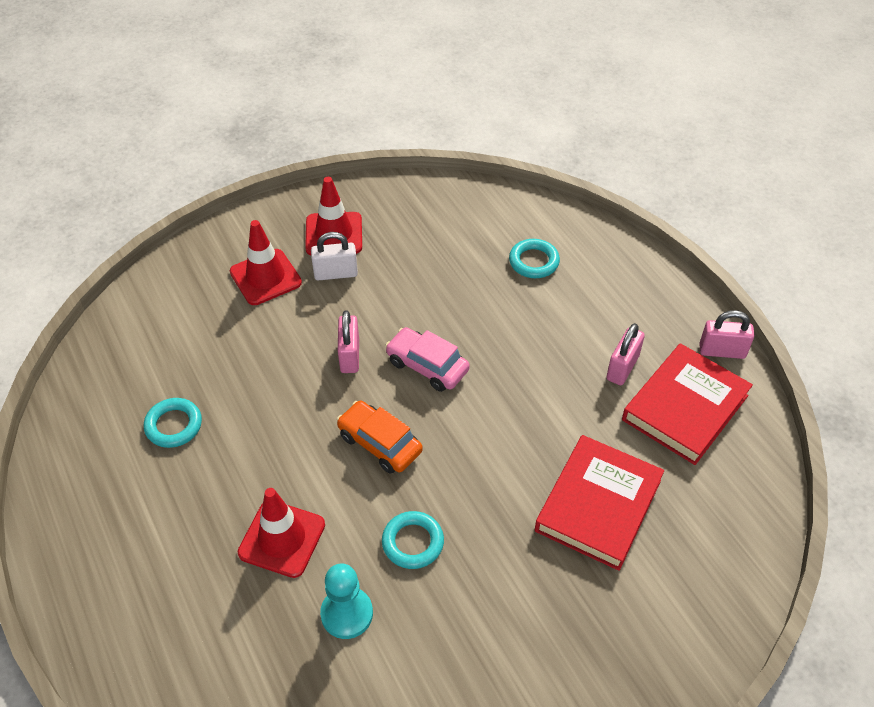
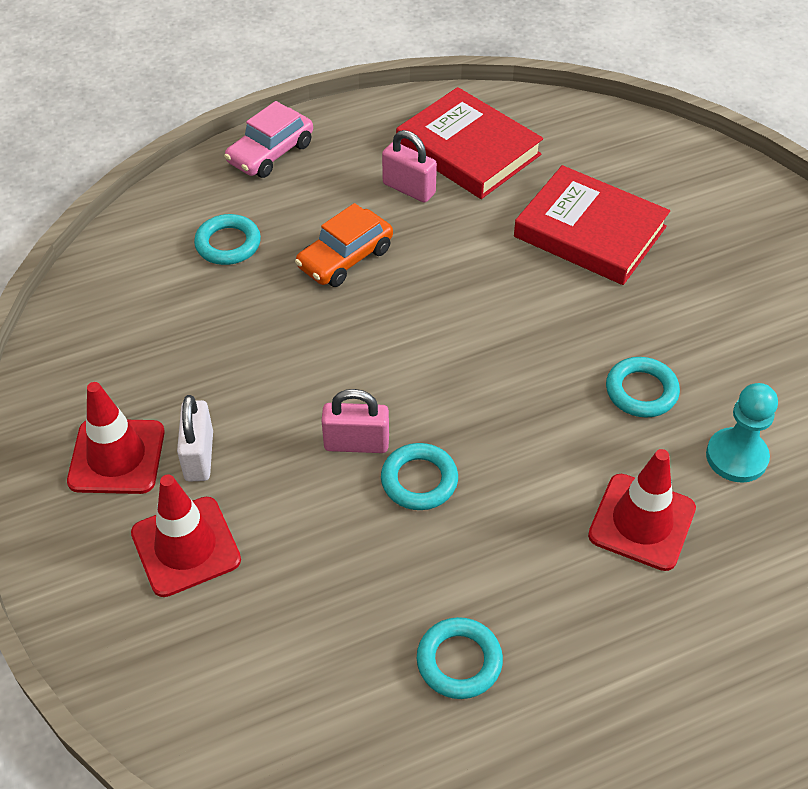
camera: 85 degrees left, 0 degrees up
(318, 394) = (419, 480): none -> turquoise ring
(379, 443) = (502, 416): orange car -> orange car (345, 258)
(427, 366) = (385, 362): pink car -> pink car (270, 153)
(722, 351) = (396, 111): pink padlock -> none

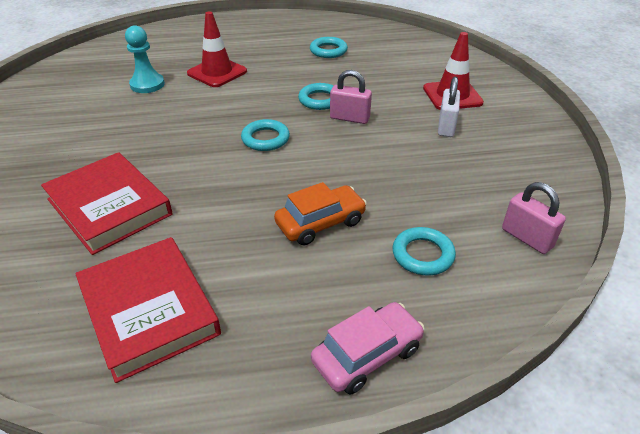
camera: 165 degrees left, 10 degrees down
(117, 457) = (498, 134): red traffic cone -> none
(409, 189) = (235, 277): pink padlock -> pink padlock (526, 238)
(641, 391) = (169, 114): turquoise ring -> turquoise ring (265, 139)

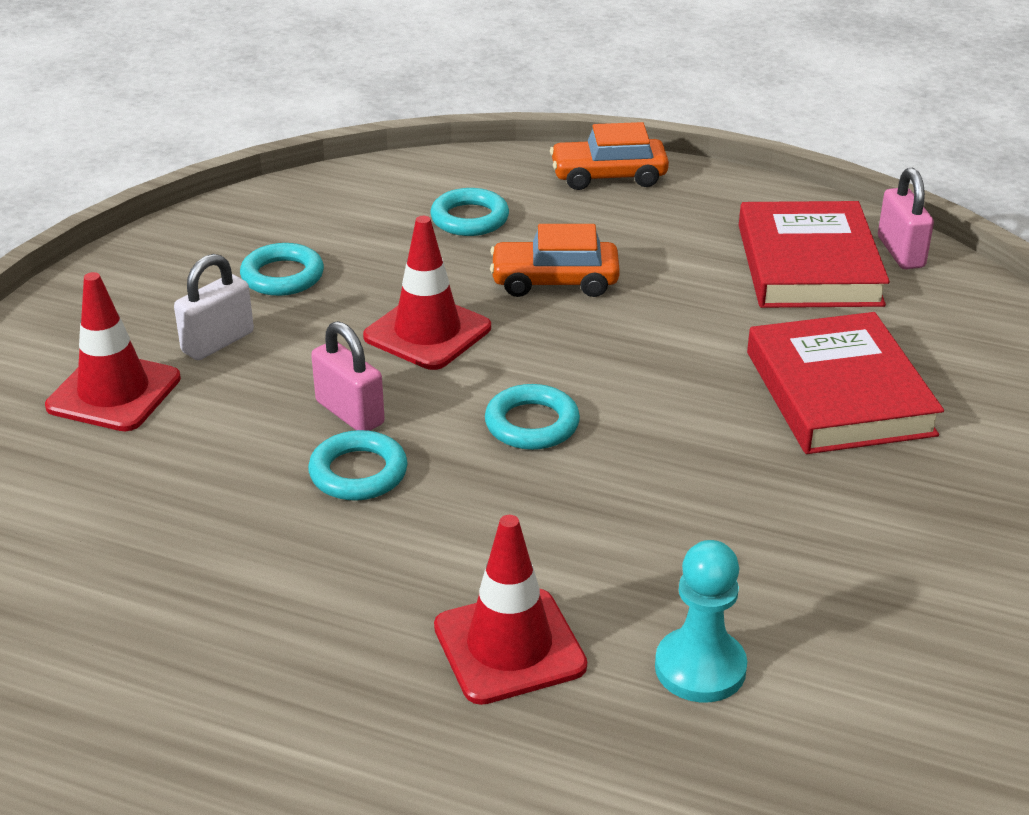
camera: 150 degrees left, 5 degrees down
(328, 51) = (178, 620): turquoise ring -> turquoise ring (282, 276)
(358, 164) = (427, 332): none -> red traffic cone
(367, 355) = (608, 176): pink car -> orange car
(526, 238) = (337, 197): pink padlock -> pink padlock (900, 252)

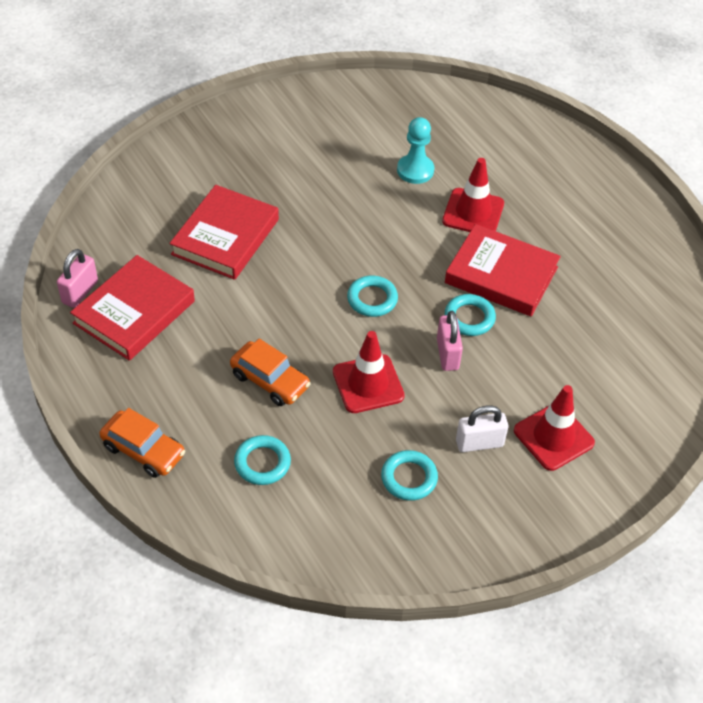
camera: 145 degrees left, 15 degrees up
(360, 562) = (501, 275): none -> red book

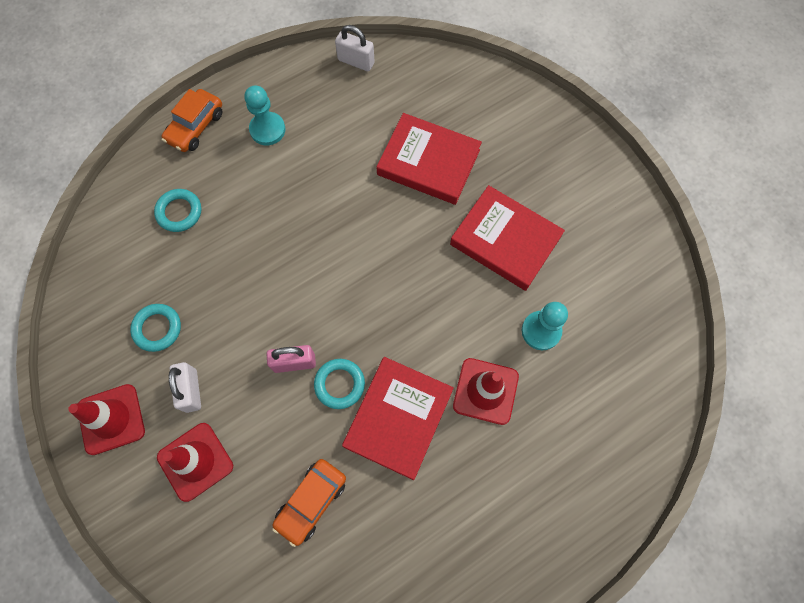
camera: 90 degrees right, 20 degrees up
(80, 292) = (356, 61): pink padlock -> white padlock
(134, 312) = (336, 102): red book -> red book (505, 240)
(160, 377) = (267, 130): none -> turquoise pawn
(270, 380) = (263, 212): orange car -> orange car (311, 501)
(368, 384) = (259, 292): red traffic cone -> red traffic cone (111, 419)
(372, 299) = (359, 292): turquoise ring -> none

